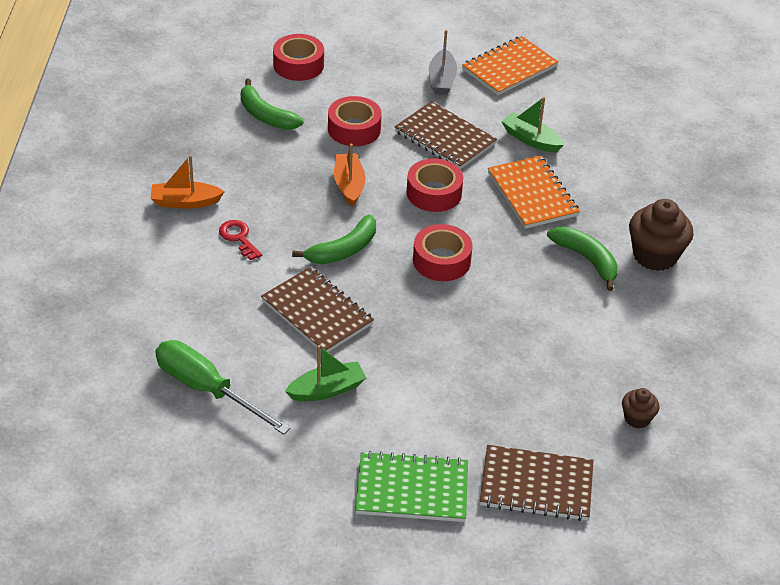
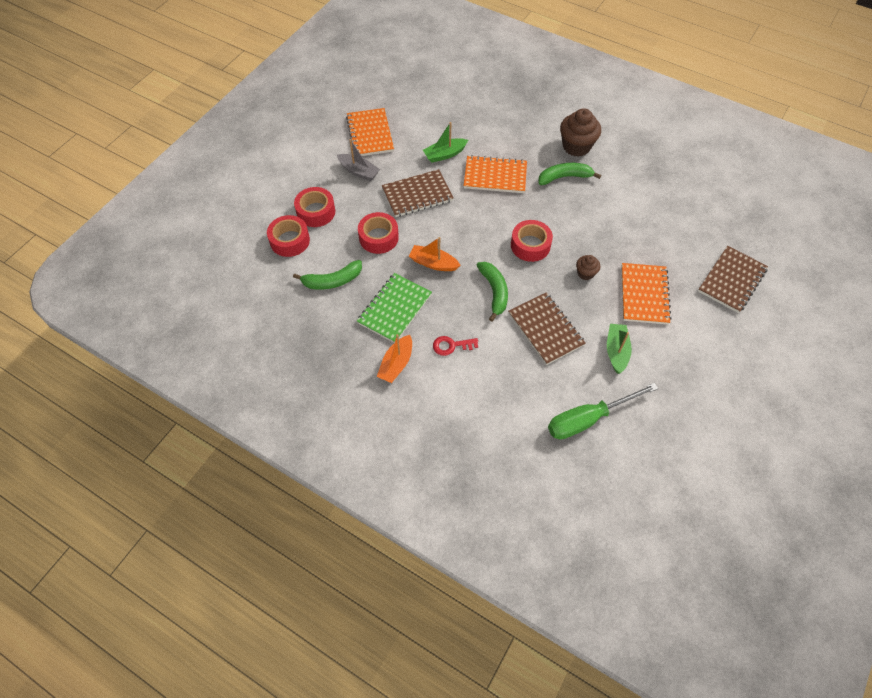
camera: 60 degrees left, 15 degrees up
(317, 313) = (545, 329): brown notebook -> brown notebook turned 75 degrees clockwise
(412, 489) = (714, 341): green notebook -> green notebook (394, 309)
(434, 193) = (466, 222): red tape -> red tape (316, 212)
(440, 394) = (644, 295): none -> orange notebook
(637, 418) = (698, 213): brown cupcake -> brown cupcake (585, 273)

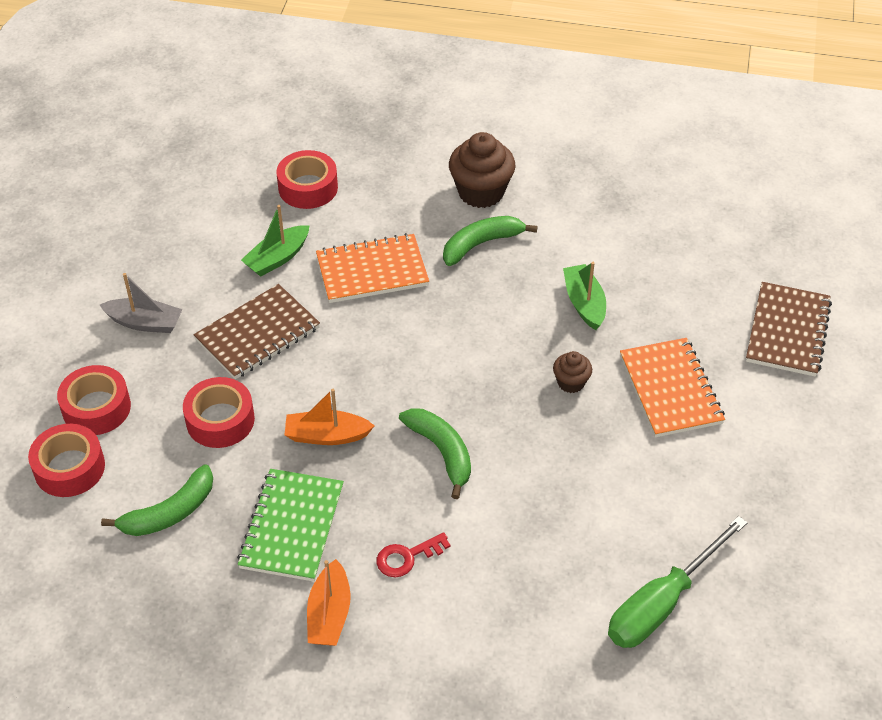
camera: 20 degrees left, 10 degrees down
(370, 134) = (140, 257): orange notebook -> none
(530, 245) = (469, 363): red tape -> red tape (308, 187)
(545, 329) = (544, 486): brown notebook -> none
(616, 351) = (663, 487): green boat -> green boat (584, 303)

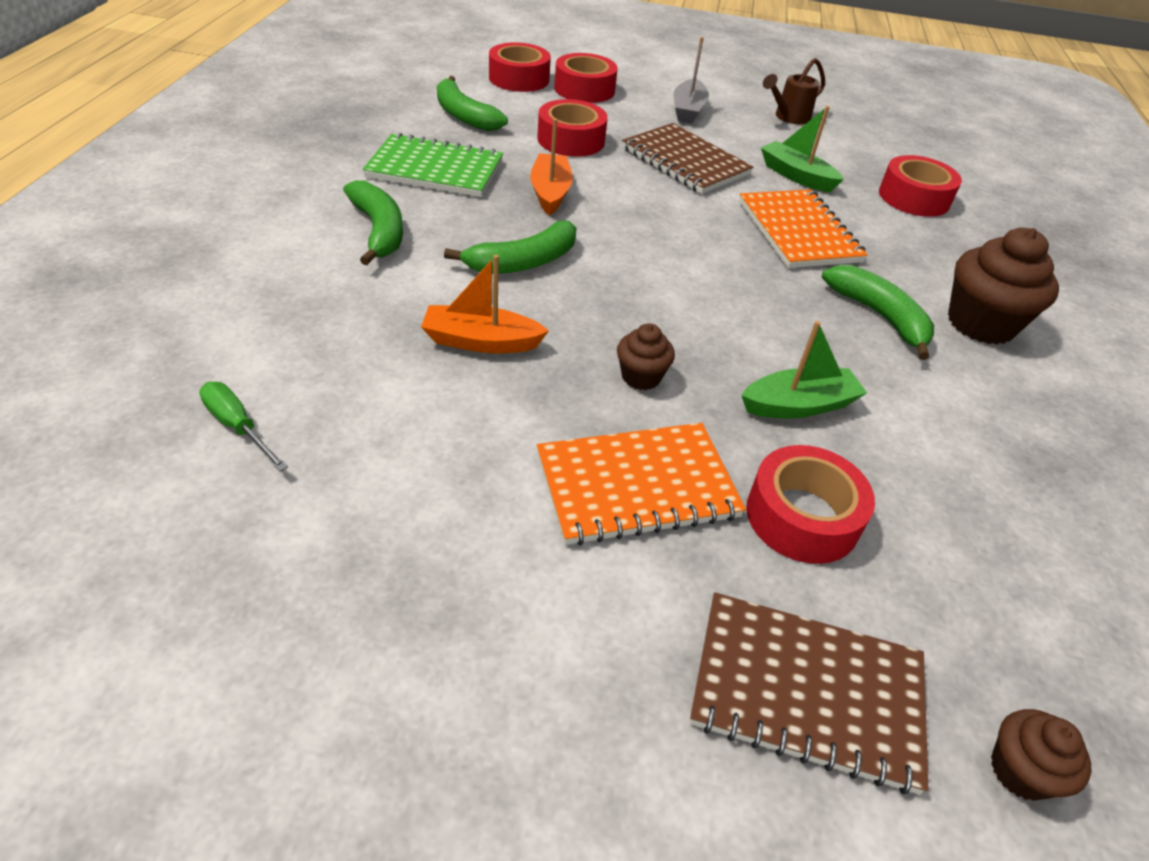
camera: 85 degrees right, 5 degrees down
(156, 245) = (788, 117): none -> brown watering can
(329, 614) = (323, 184): orange boat -> orange boat (481, 341)
(407, 557) = (379, 230): red key -> green banana
(662, 603) = (238, 427): green screwdriver -> green screwdriver, size x0.50
(678, 316) = (802, 516): none -> red tape
(807, 265) = (1020, 771): none -> brown cupcake

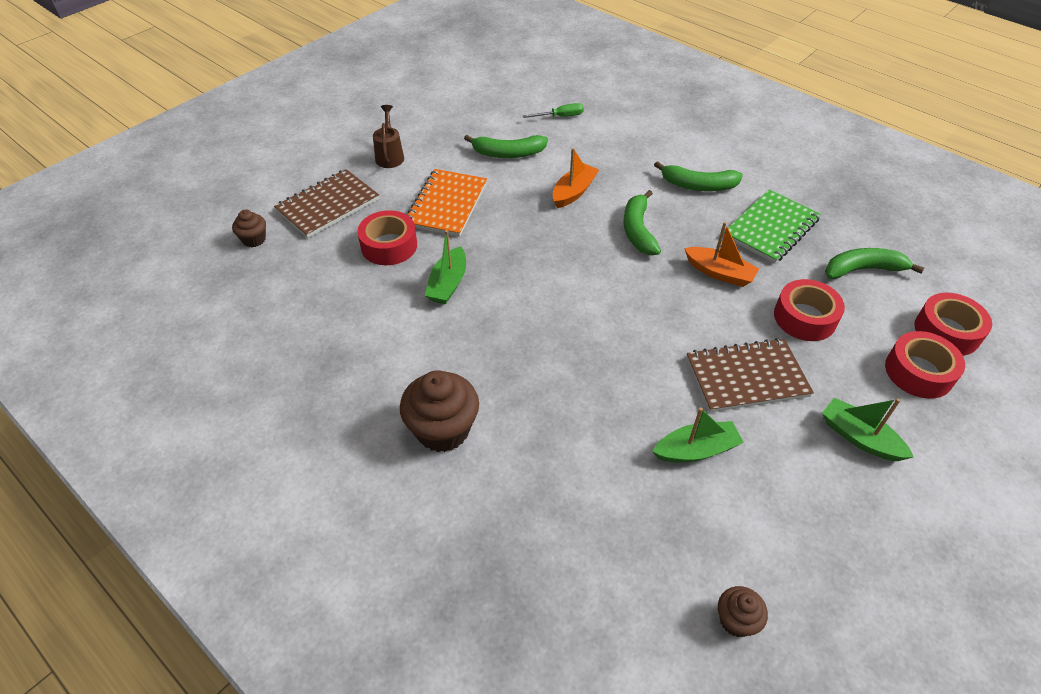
camera: 125 degrees right, 5 degrees up
(641, 377) = (511, 235): brown cupcake -> brown cupcake (736, 620)
(688, 110) = (859, 437): grey boat -> green boat
(788, 117) = (830, 531): brown watering can -> brown watering can (390, 156)
(798, 232) = (607, 392): orange notebook -> none
(879, 316) = (488, 373): green banana -> green banana (508, 154)
(914, 198) = (622, 529): red tape -> none

